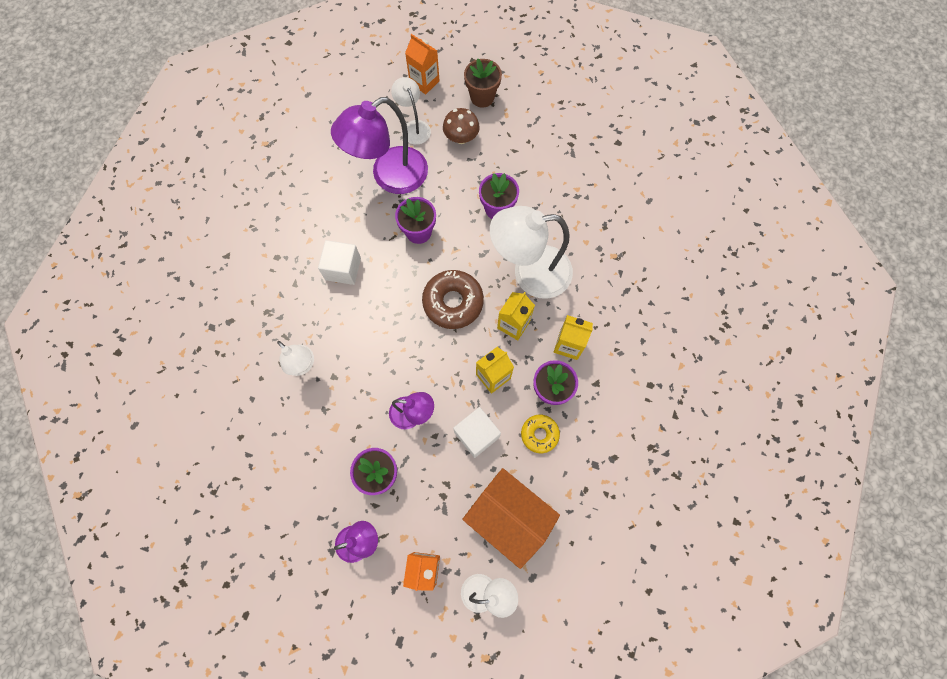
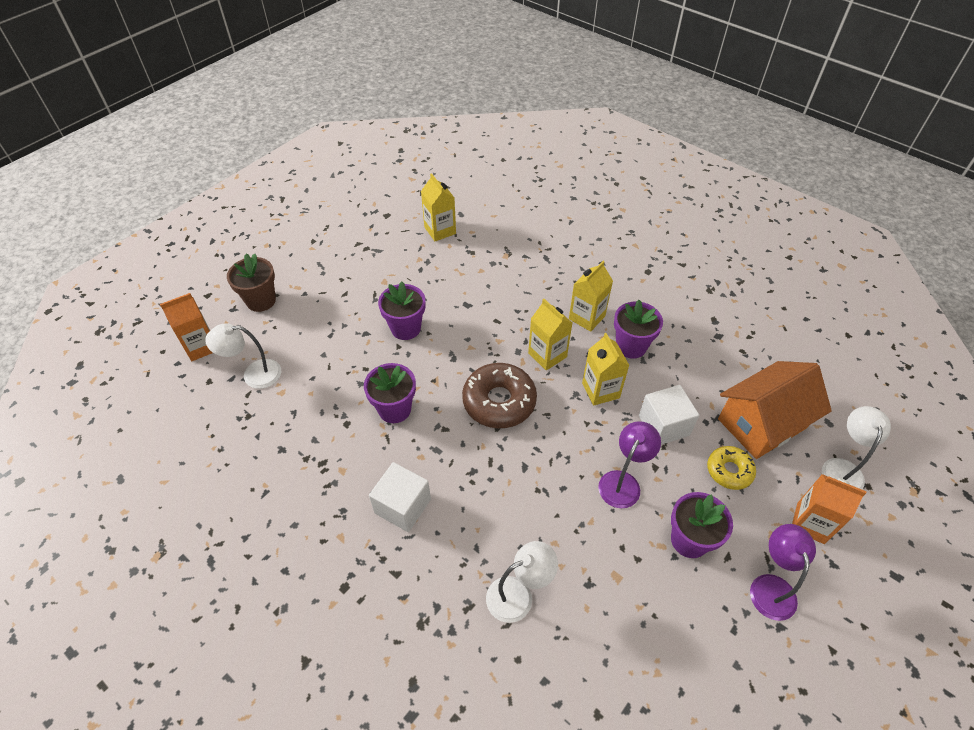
camera: 70 degrees left, 20 degrees down
(390, 177) = (304, 418): purple lamp -> none
(461, 138) = (298, 334): brown mushroom -> none
(530, 273) = (494, 323): white lamp -> none
(539, 434) = (676, 370): yellow donut -> yellow donut (729, 471)
(619, 192) = (440, 230): none -> yellow carton

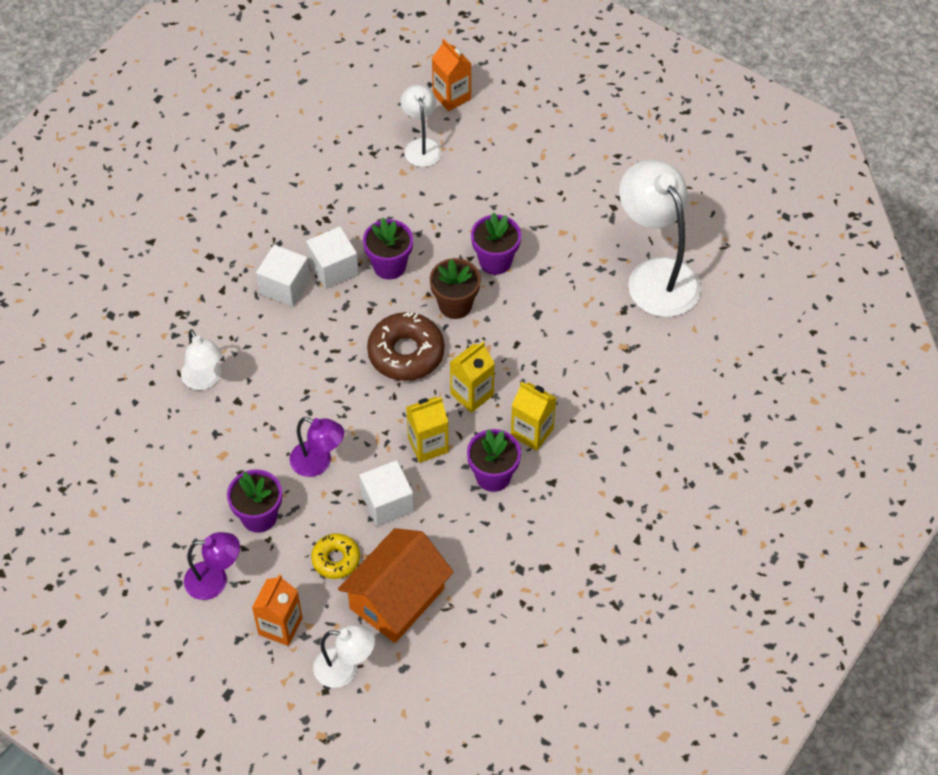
camera: 85 degrees right, 5 degrees up
(261, 300) = (519, 129): brown flower pot -> brown flower pot (455, 305)
(388, 458) = (333, 268): none -> white cube
(440, 230) = (656, 275): yellow carton -> white lamp
(762, 423) = (397, 598): orange house -> orange house turned 75 degrees clockwise

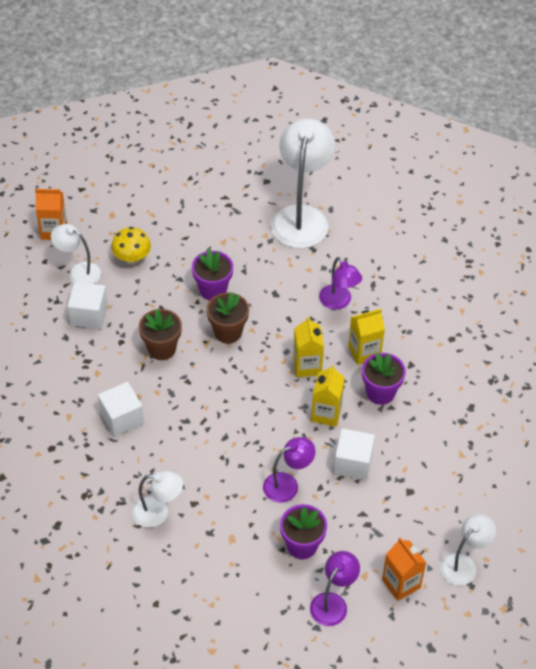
camera: 55 degrees left, 5 degrees down
(333, 268) = (133, 381): white cube -> white cube (89, 315)
(336, 559) = (373, 519): yellow donut -> none
(389, 266) = (161, 348): purple flower pot -> brown flower pot
(397, 598) = (432, 502): orange house -> none
(406, 353) = (242, 382): brown donut -> none
(475, 175) = (132, 258): none -> yellow mushroom
(575, 373) = (338, 302): none -> purple lamp
(656, 275) = (301, 217): white lamp -> white lamp turned 90 degrees clockwise

